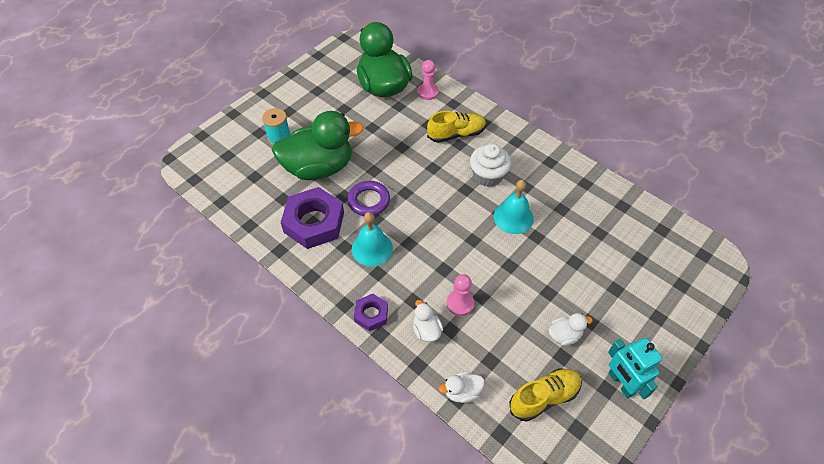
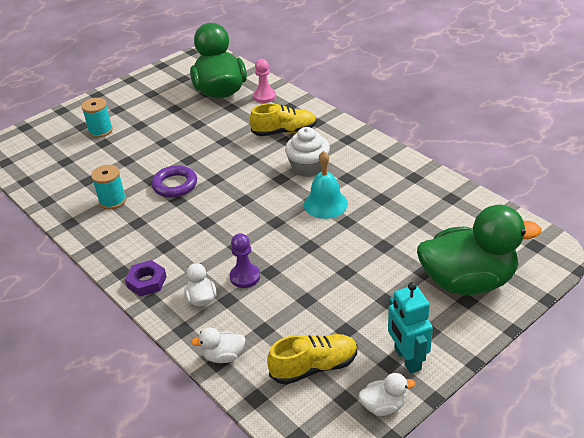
camera: 10 degrees right, 15 degrees down
(314, 222) = (112, 201): purple nut -> turquoise spool
(319, 167) = (132, 156): green duck -> green duck (468, 281)
(372, 248) = (165, 225): turquoise bell -> none
(460, 303) = (245, 277): pink pawn -> purple pawn
(564, 335) = (353, 311): white duck -> white duck (383, 406)

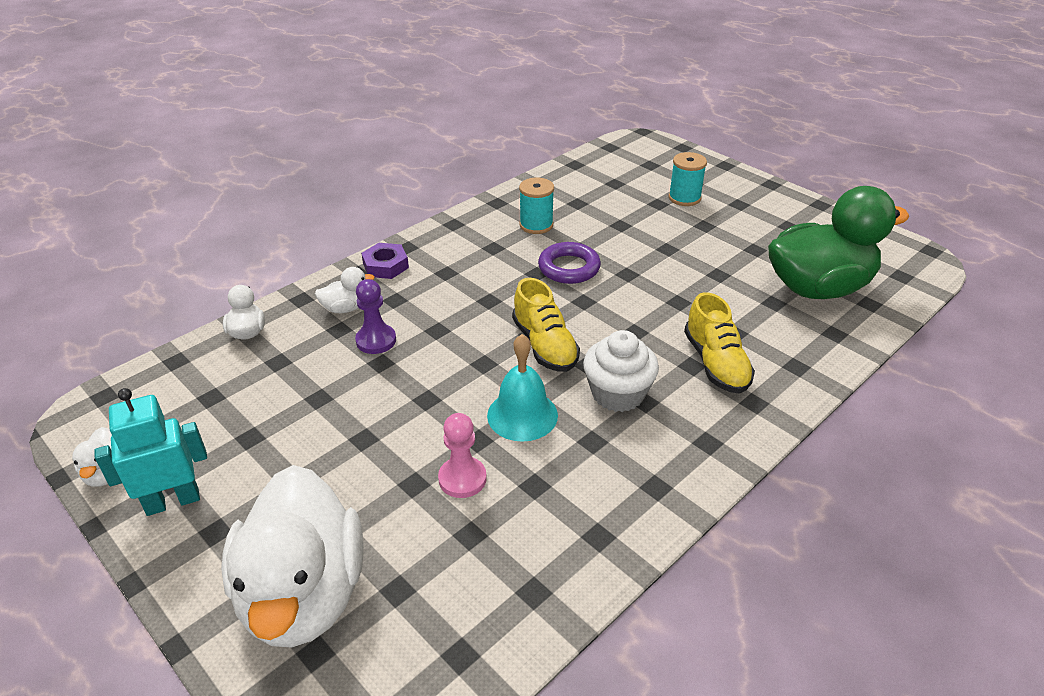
camera: 85 degrees right, 0 degrees up
(264, 96) = (818, 336): pink pawn -> pink pawn (462, 479)
(314, 367) = (199, 407): yellow shoe -> yellow shoe (545, 345)
(468, 281) = (304, 594): green duck -> white duck

